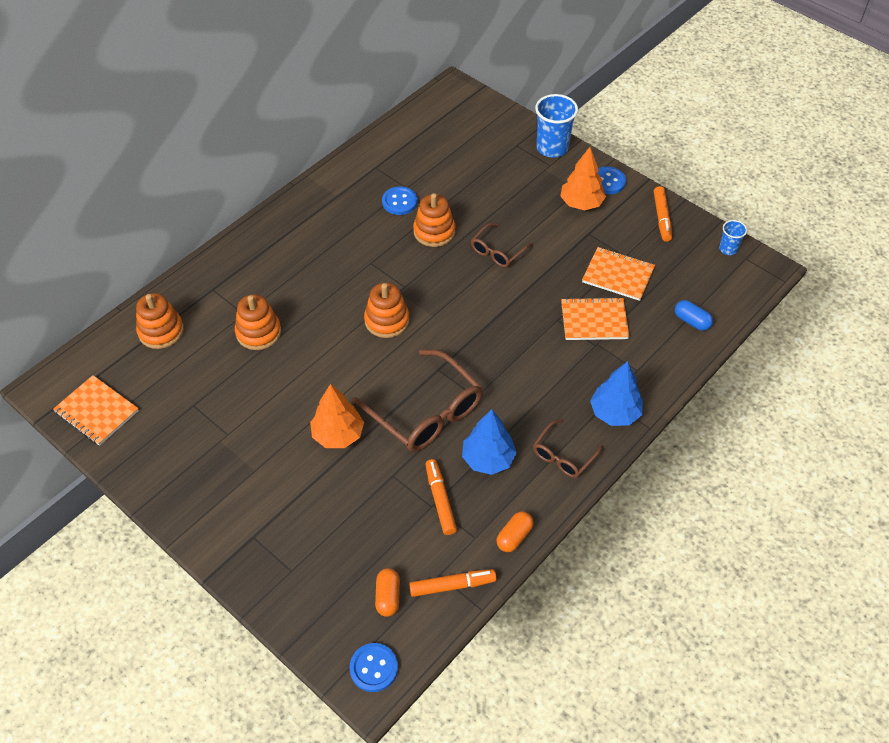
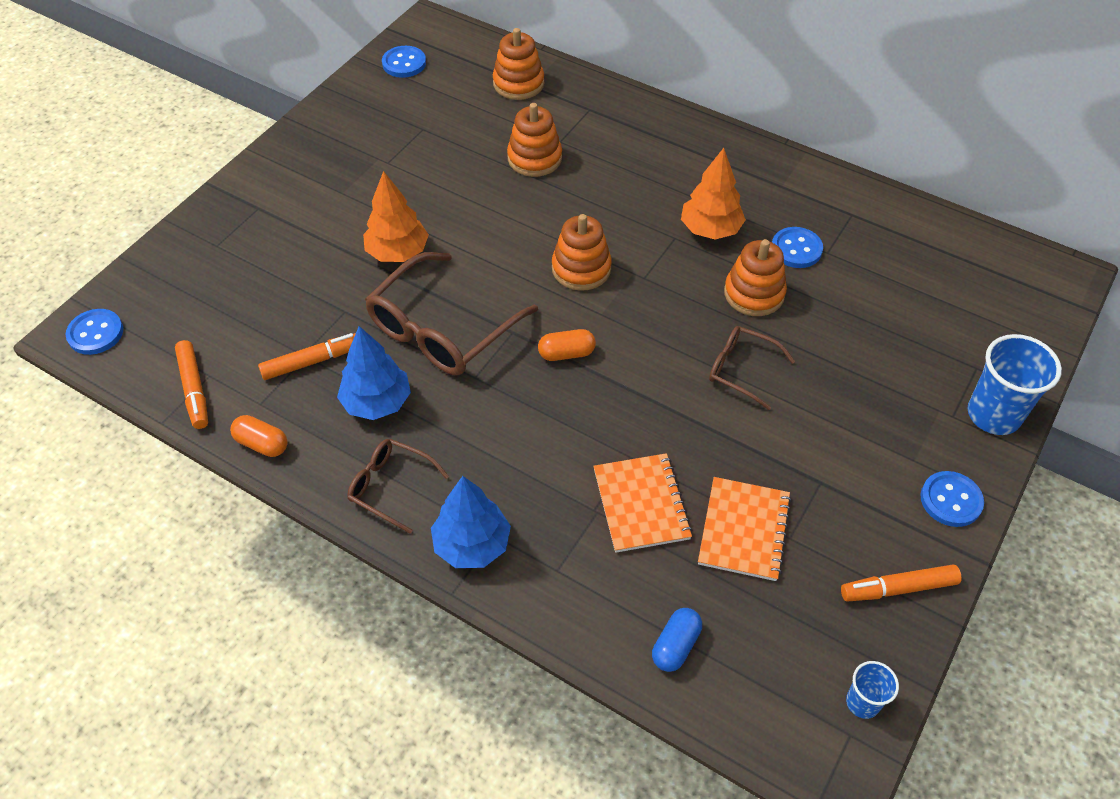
camera: 80 degrees right, 0 degrees up
(96, 412) = (404, 63): orange notebook -> blue button
(388, 597) = (181, 332): orange capsule -> orange capsule (566, 353)
(581, 203) = (883, 466): orange tree -> orange tree (710, 229)

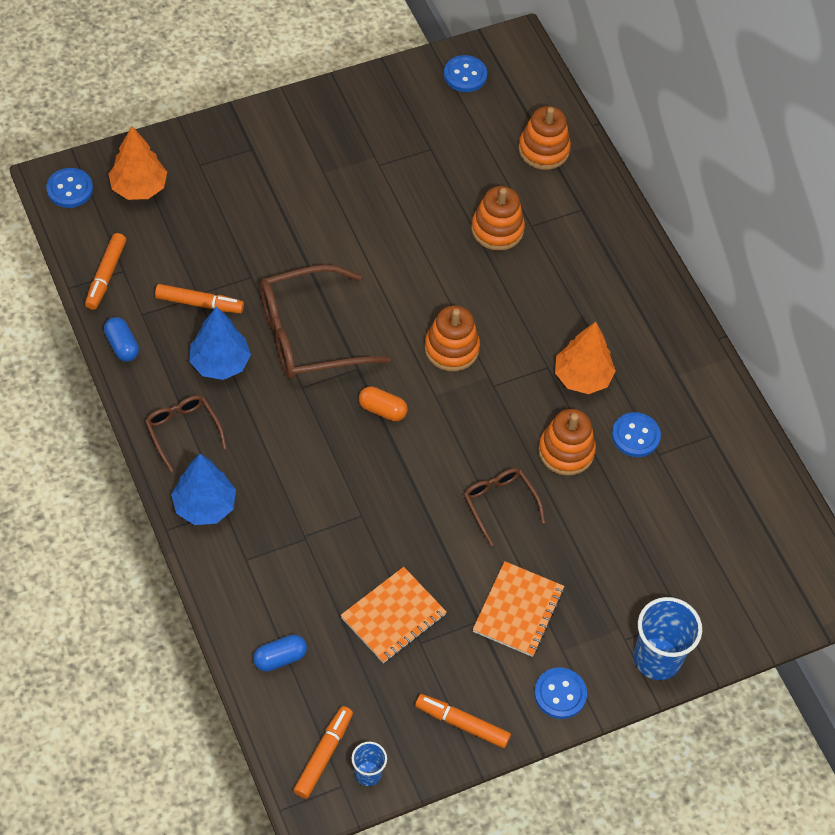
camera: 30 degrees right, 5 degrees up
(262, 444) = (122, 345): orange capsule -> blue capsule
(397, 252) = (325, 250): orange tree -> orange tree (139, 187)
(641, 504) = (339, 553): orange notebook -> orange notebook (518, 610)
(805, 715) = (323, 755): none -> orange marker

